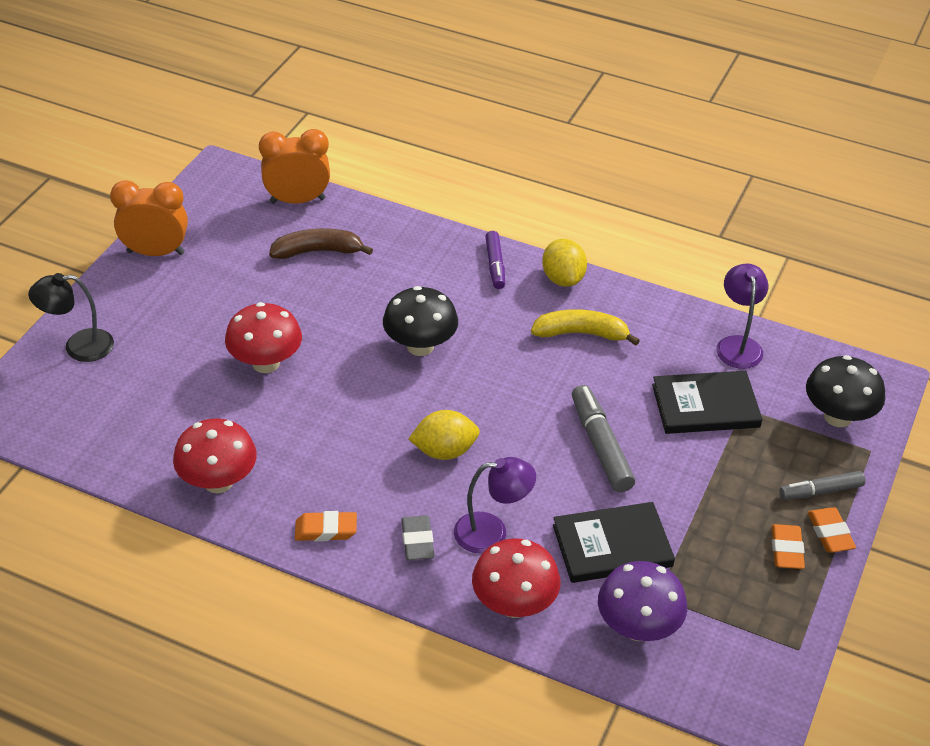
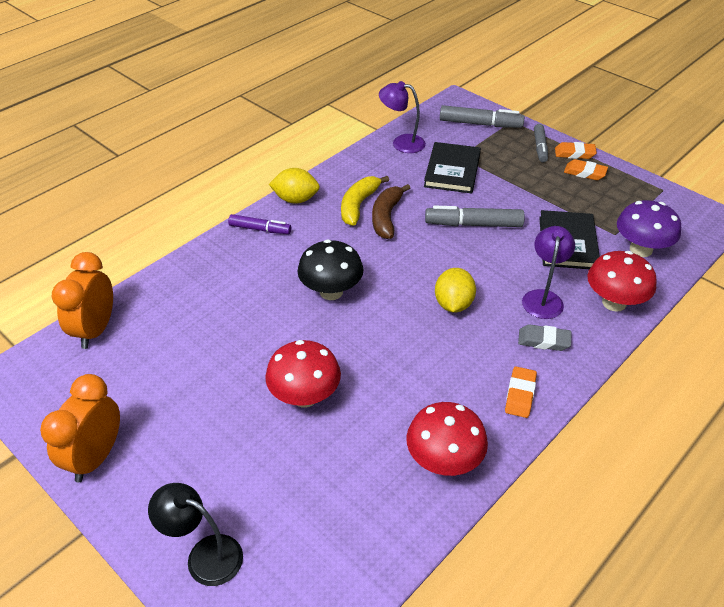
camera: 70 degrees left, 0 degrees up
(78, 346) = (204, 555): black lamp -> black lamp turned 105 degrees clockwise
(318, 251) = (176, 330): brown banana -> brown banana (386, 217)
(838, 416) = (480, 124): black mushroom -> grey marker

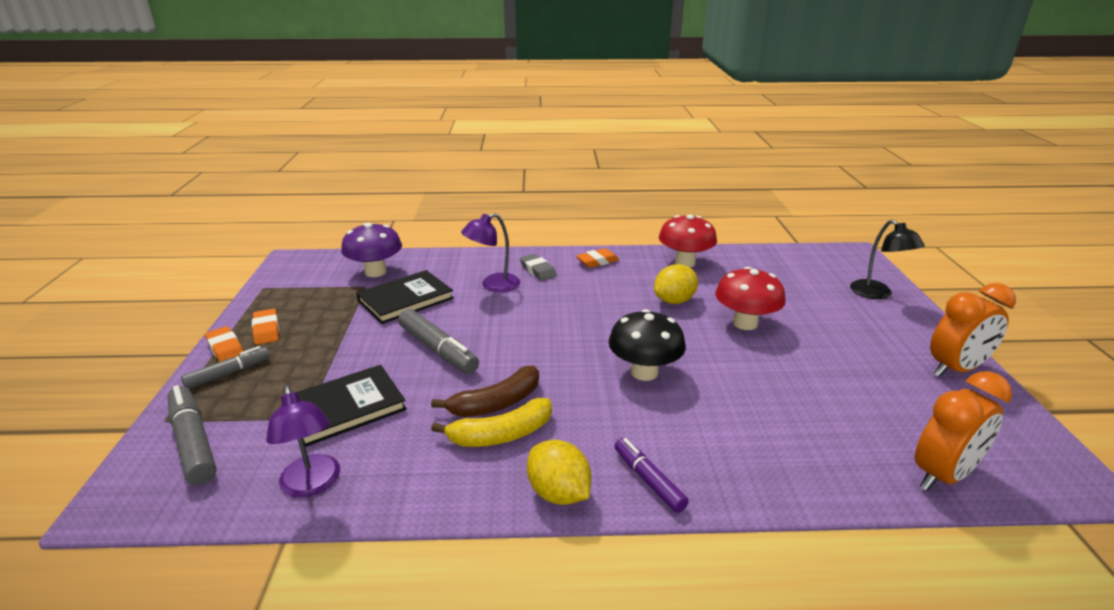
camera: 135 degrees left, 15 degrees down
(453, 304) = (559, 313): yellow lemon -> yellow lemon (674, 301)
(614, 302) = (458, 262): red mushroom -> none

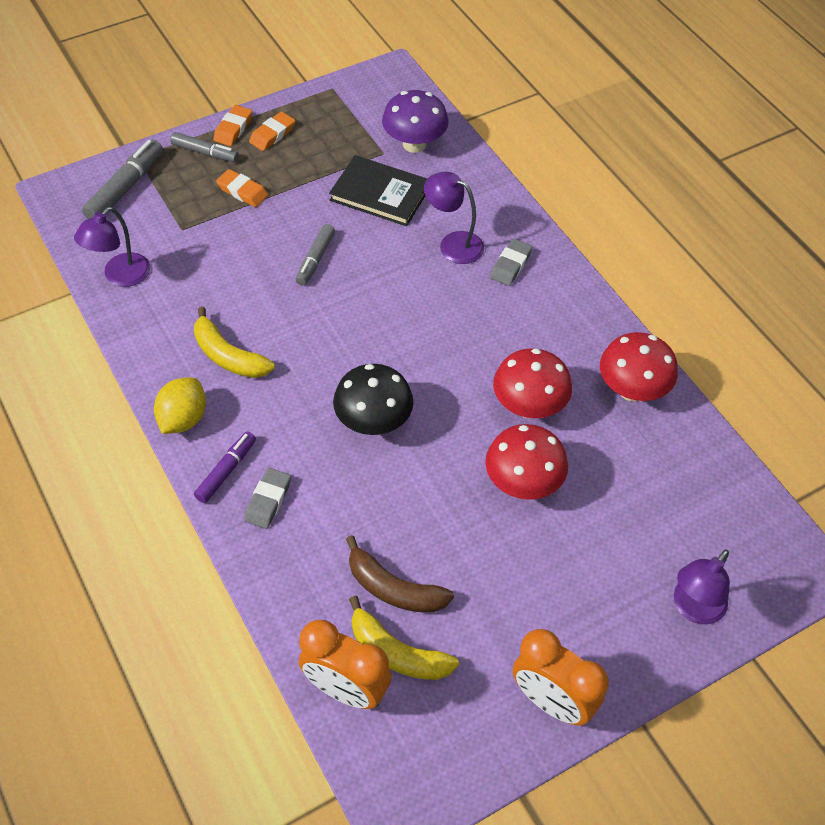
camera: 60 degrees right, 25 degrees up
(346, 408) = (206, 245): black book -> none
(438, 350) = (315, 259): grey marker -> grey marker, size x0.65
(496, 403) = (265, 335): brown banana -> brown banana (393, 588)
(597, 261) = (571, 307): orange eraser -> orange eraser (242, 191)
(674, 301) = (528, 406): yellow lemon -> red mushroom
(701, 461) = (268, 501): none -> grey eraser
(877, 294) = (693, 608): black lamp -> purple lamp
(902, 432) = (397, 652): none -> yellow banana

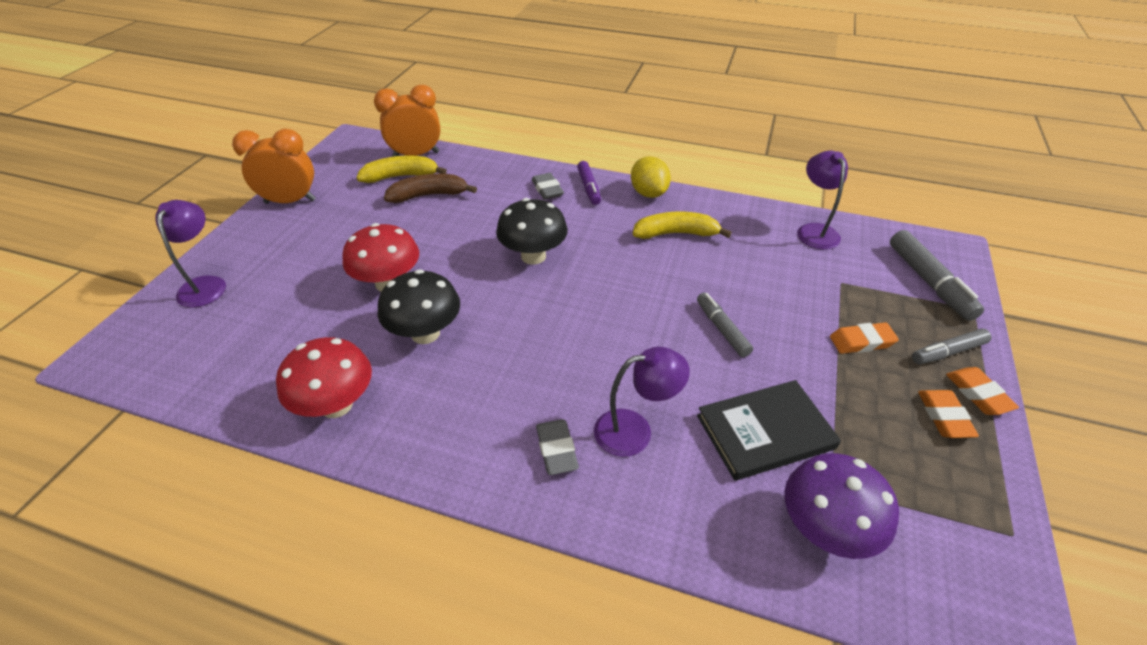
camera: 140 degrees right, 10 degrees down
(528, 406) = (425, 333): red mushroom -> black mushroom

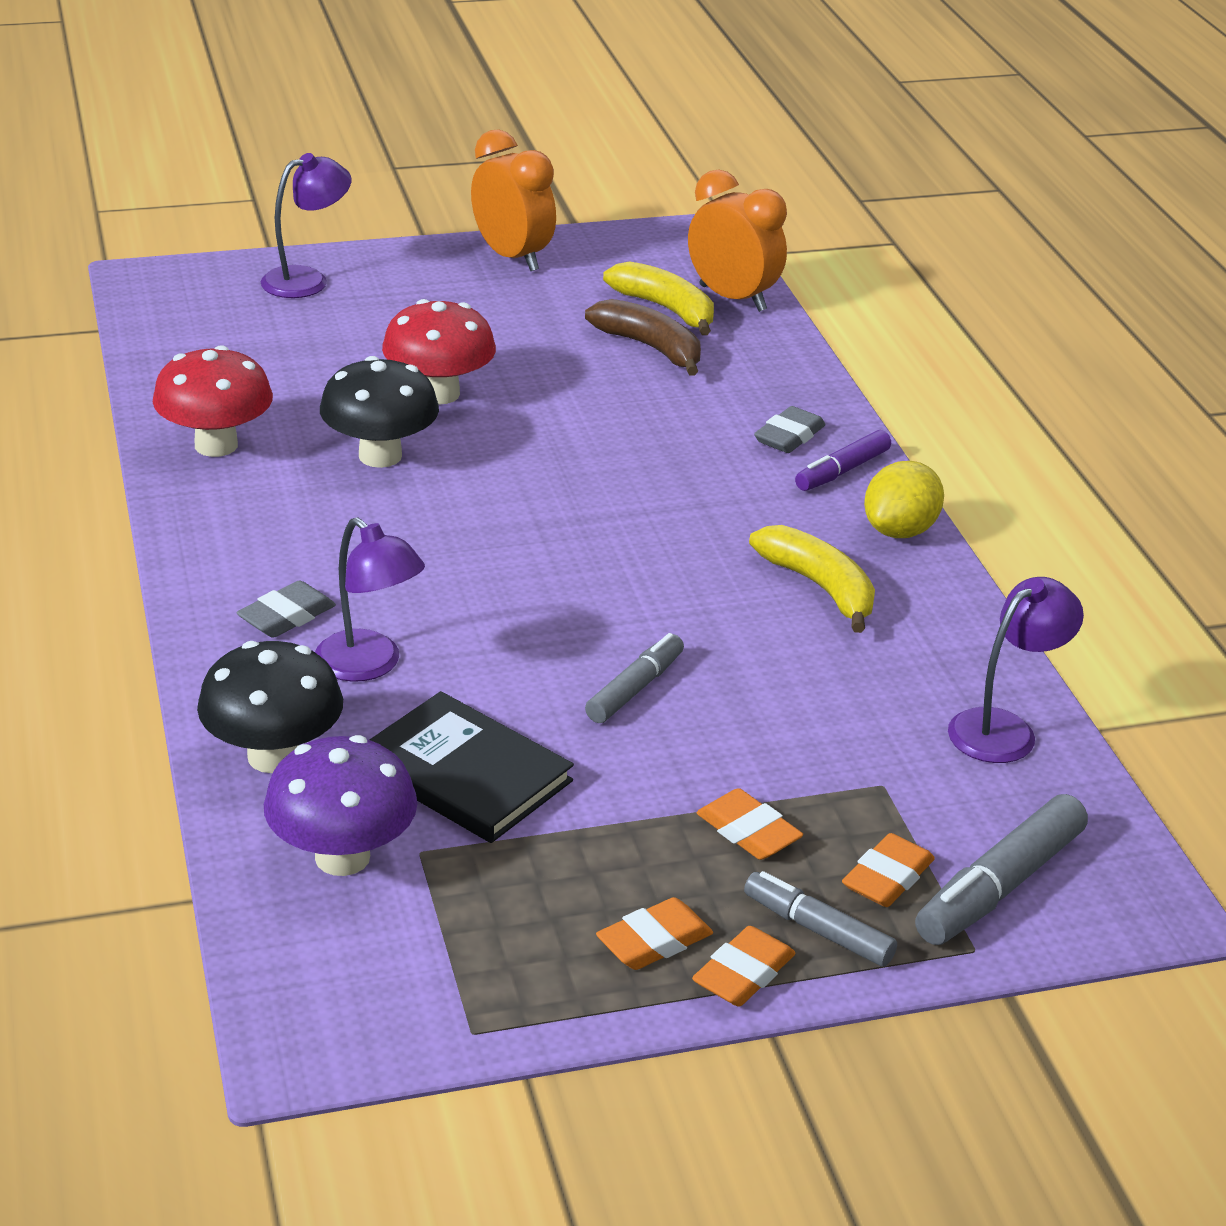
camera: 55 degrees right, 10 degrees down
(533, 256) = (616, 480): black mushroom -> black mushroom (273, 756)
(913, 312) = (887, 878): none -> orange eraser

